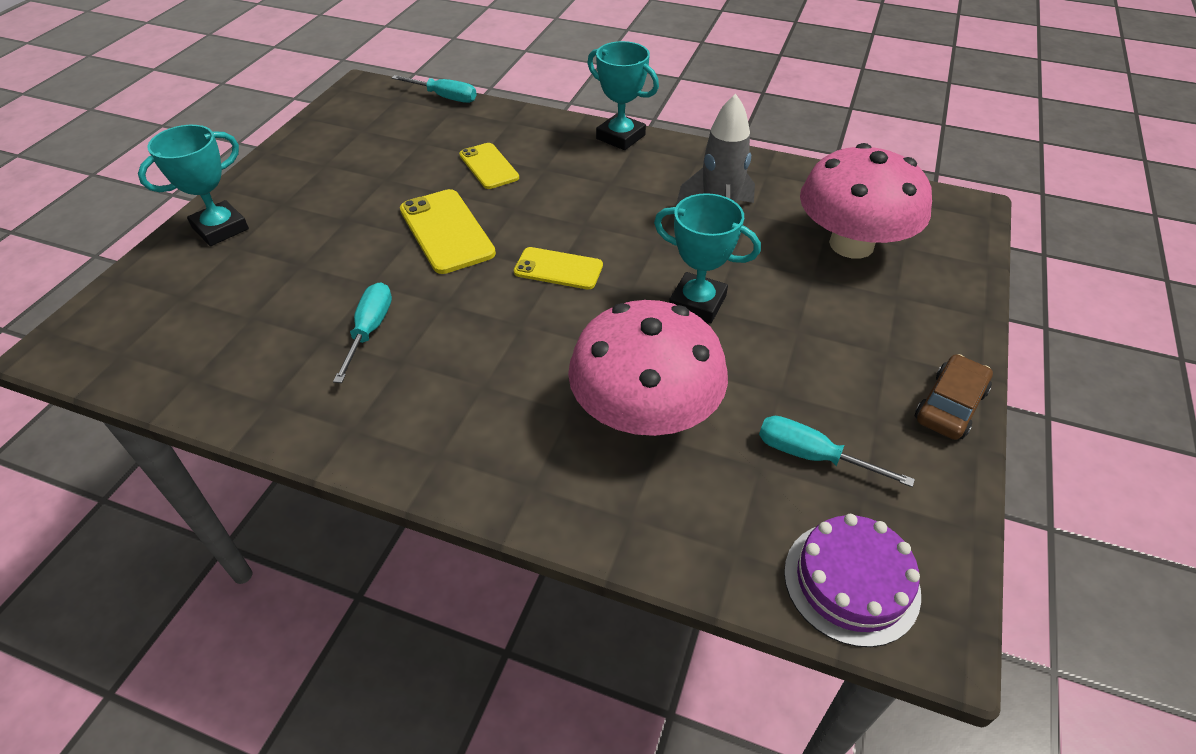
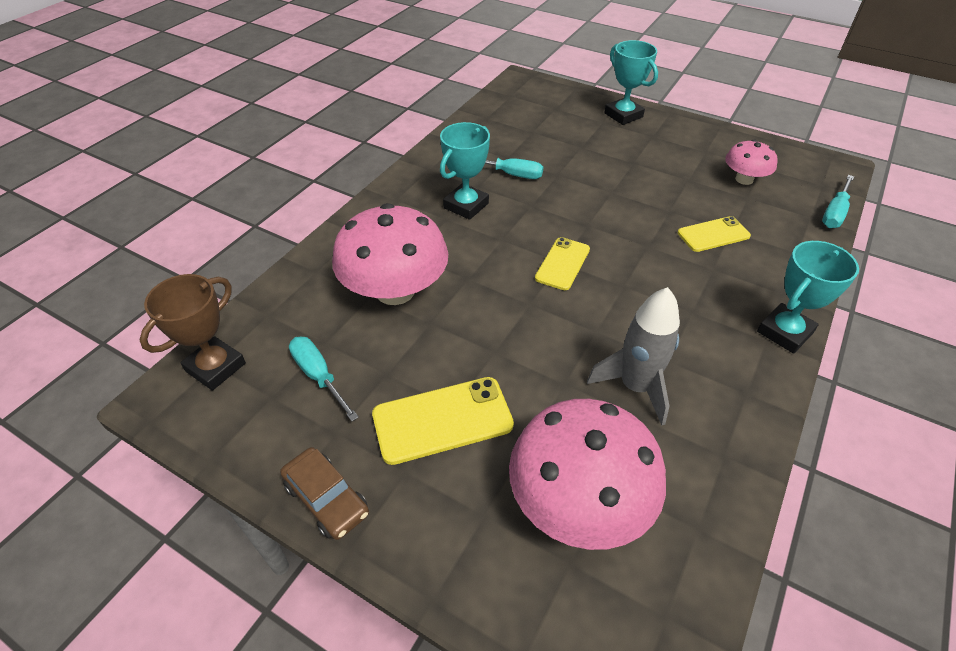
camera: 100 degrees right, 0 degrees up
(386, 142) = (744, 179): none -> pink mushroom
(446, 231) = (616, 208): yellow phone -> yellow phone (442, 420)
(697, 303) = (505, 343): turquoise trophy -> turquoise trophy (466, 205)
(812, 456) = (319, 376): turquoise screwdriver -> turquoise screwdriver turned 75 degrees counterclockwise
(851, 582) = (215, 367): purple cake -> brown trophy

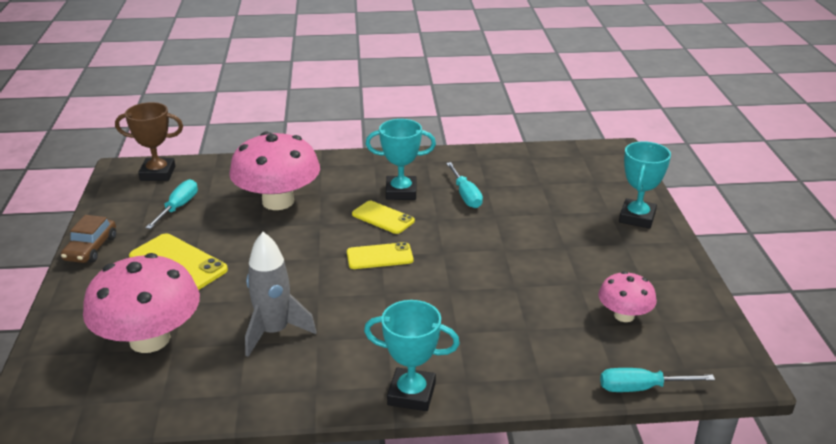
camera: 55 degrees right, 15 degrees down
(713, 234) = (508, 320): yellow phone -> yellow phone (383, 218)

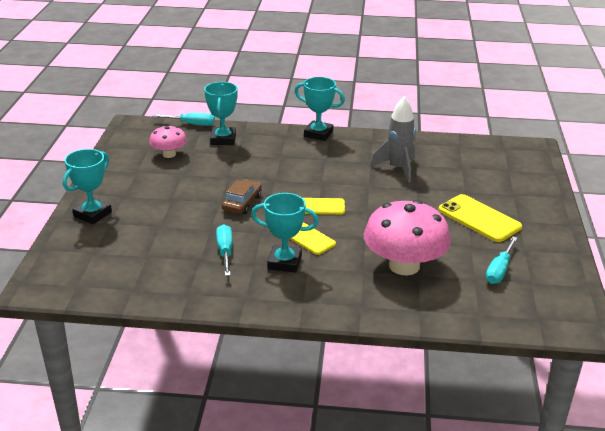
camera: 170 degrees left, 0 degrees up
(91, 248) = (559, 239): brown car -> brown car (242, 203)
(150, 339) = (479, 173): pink mushroom -> none
(158, 173) = (539, 316): brown trophy -> none
(565, 358) = (223, 139): none -> turquoise trophy

